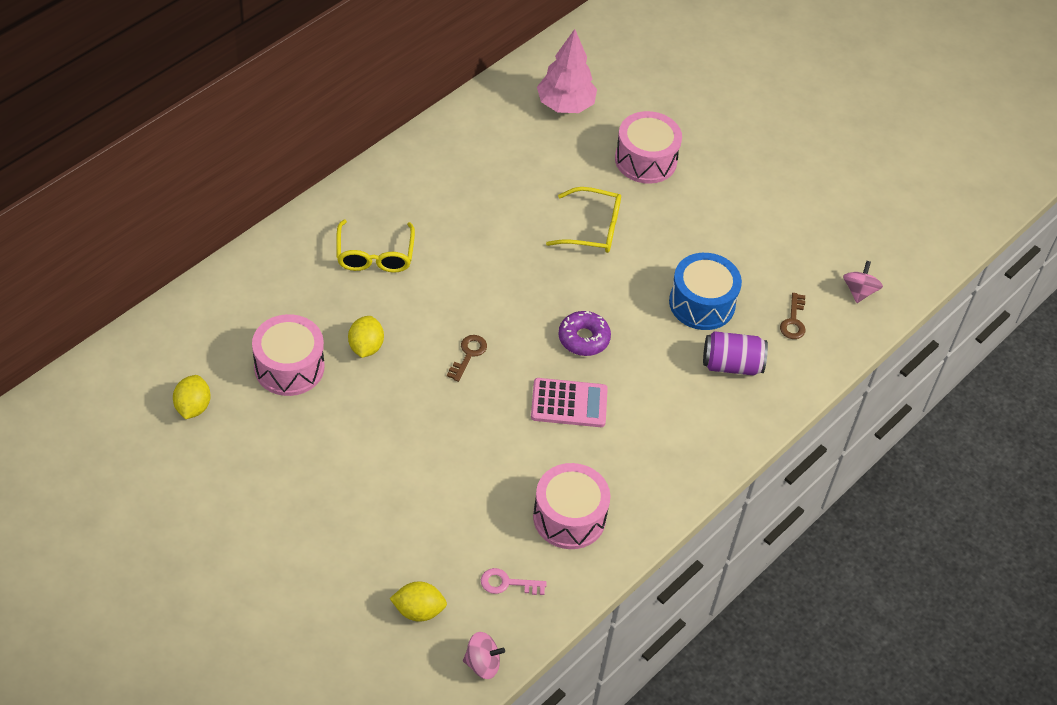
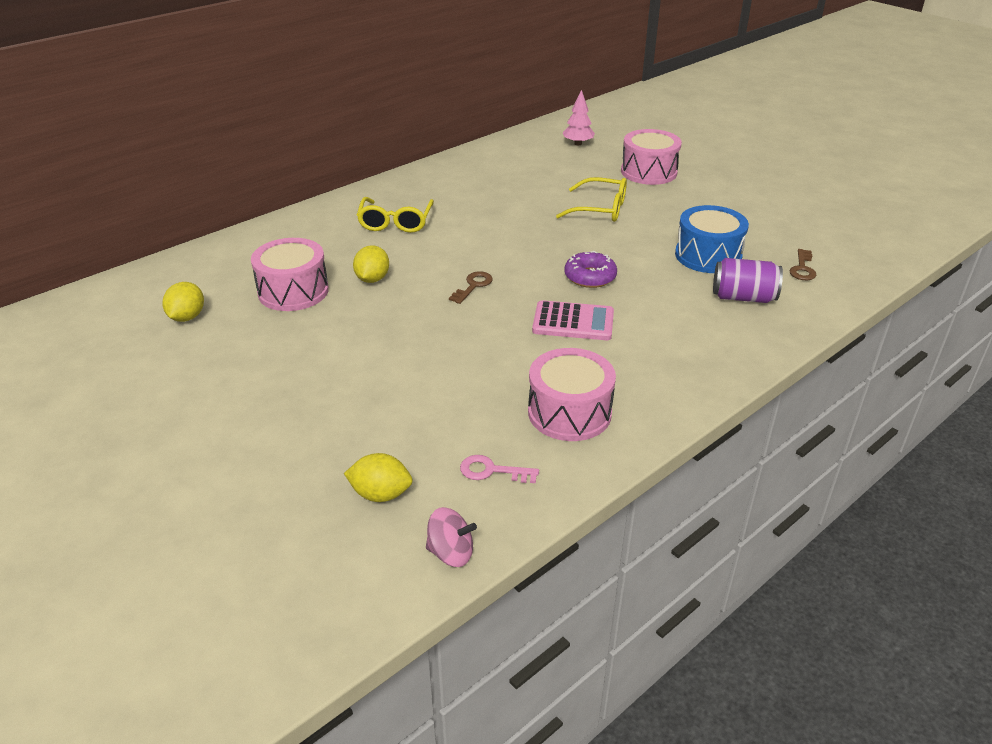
camera: 10 degrees right, 15 degrees down
(565, 105) = (578, 143): pink tree -> pink tree, size x0.62
(859, 291) = (865, 250): pink spinning top -> none

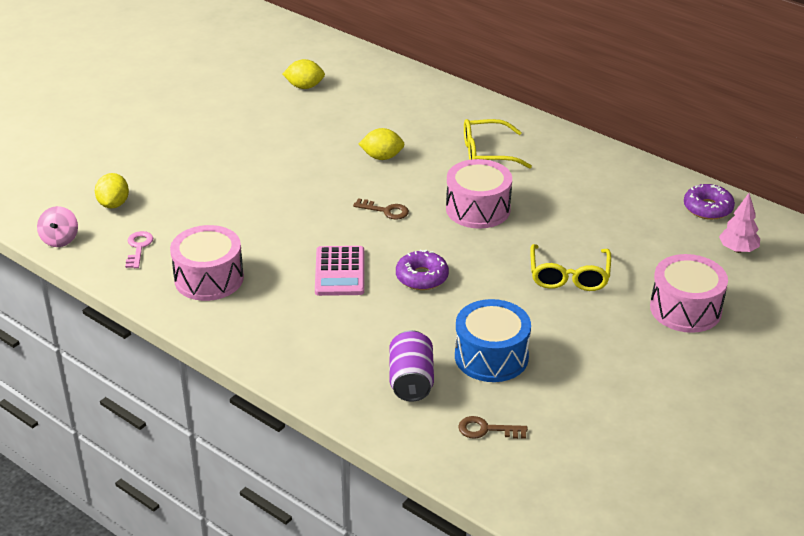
camera: 80 degrees right, 0 degrees up
(293, 291) = (352, 123): pink drum -> pink drum (478, 209)
(521, 145) = (707, 208): none -> purple donut

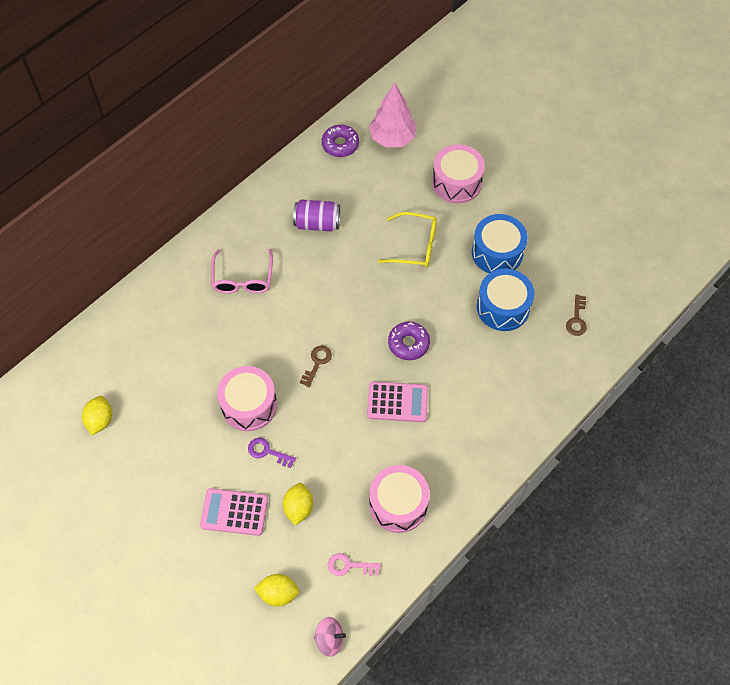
camera: 85 degrees left, 25 degrees up
(204, 170) = (234, 512): none -> pink calculator
(272, 185) = (267, 452): none -> purple key
(382, 157) = (236, 360): yellow lemon -> yellow lemon (298, 508)
(411, 381) = (527, 361): purple can -> purple can (317, 223)
(478, 209) = (323, 295): pink drum -> pink drum (249, 405)
(488, 153) = (243, 278): yellow glasses -> pink glasses
(579, 349) = (497, 252): none -> blue drum
(737, 250) = (392, 138): pink tree -> pink tree, size x1.61

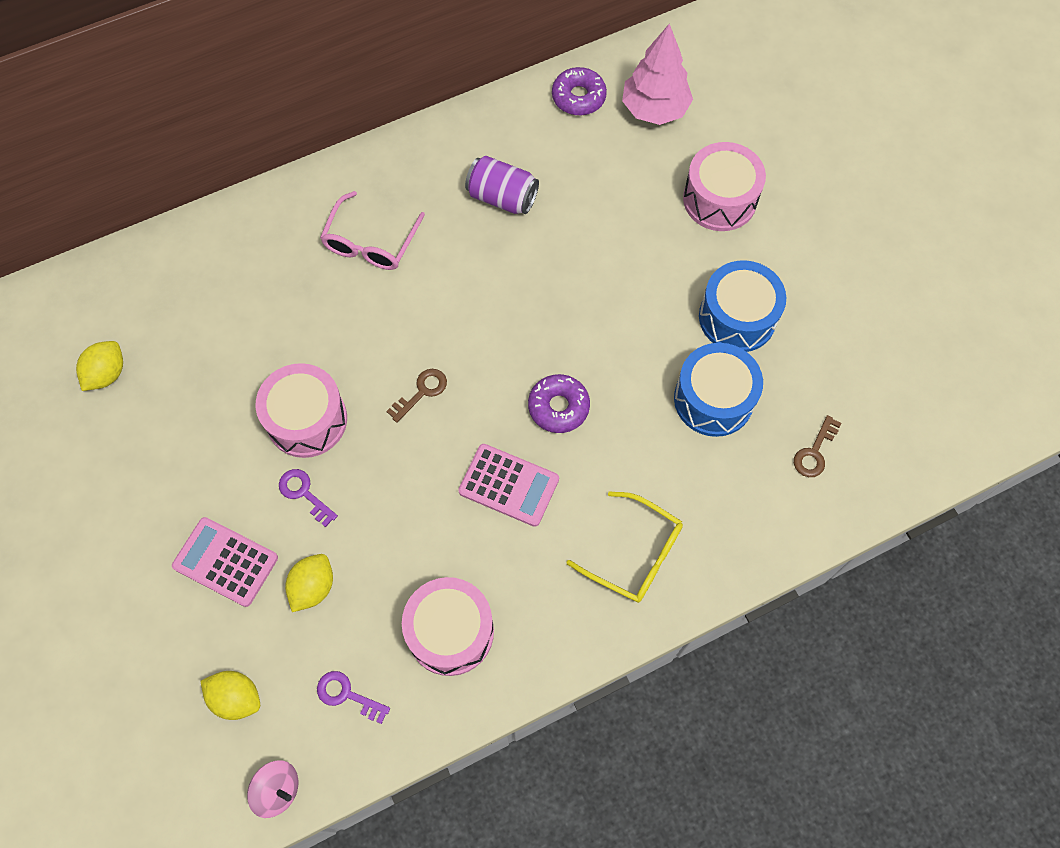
camera: 20 degrees right, 5 degrees up
(349, 566) = (347, 695): pink key -> purple key
(414, 246) = (623, 270): yellow glasses -> yellow glasses (633, 553)

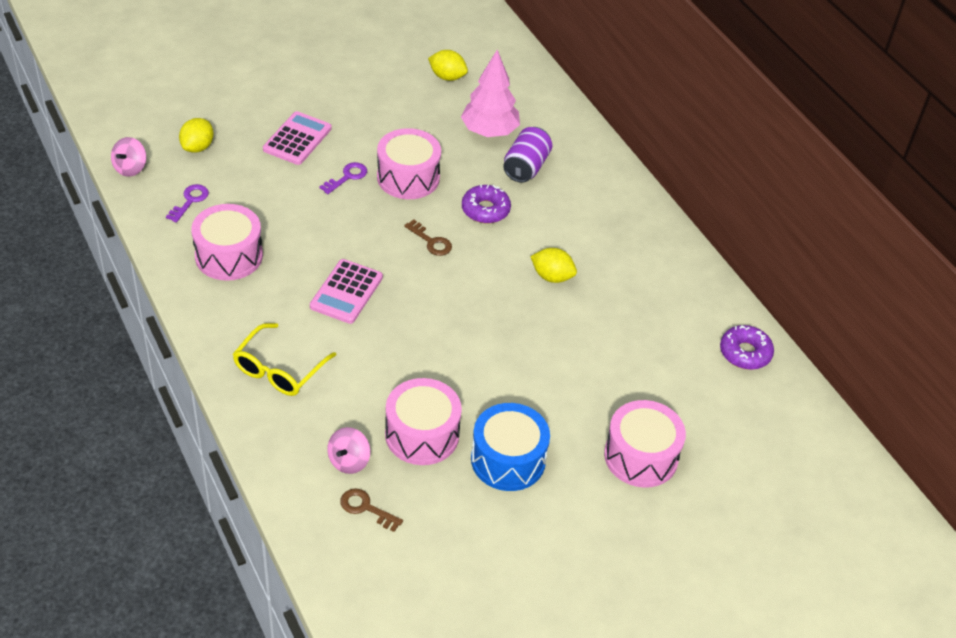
camera: 85 degrees right, 20 degrees down
(313, 587) = (273, 183): yellow lemon -> yellow lemon (552, 277)
(371, 241) = (571, 212): pink glasses -> none
(502, 197) = (624, 295): purple can -> purple can (526, 167)
(558, 407) = (416, 326): purple donut -> purple donut (485, 210)
(654, 109) = (741, 411): pink tree -> pink tree (489, 131)
(713, 399) = (422, 434): blue drum -> pink drum
(756, 471) = (349, 461): none -> pink spinning top

